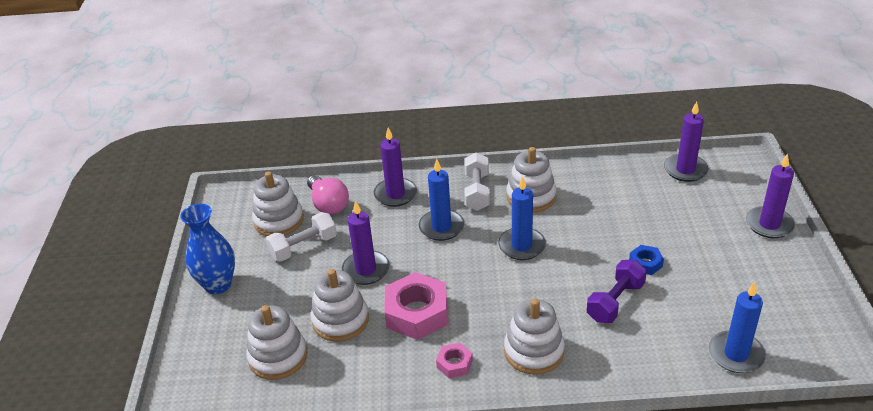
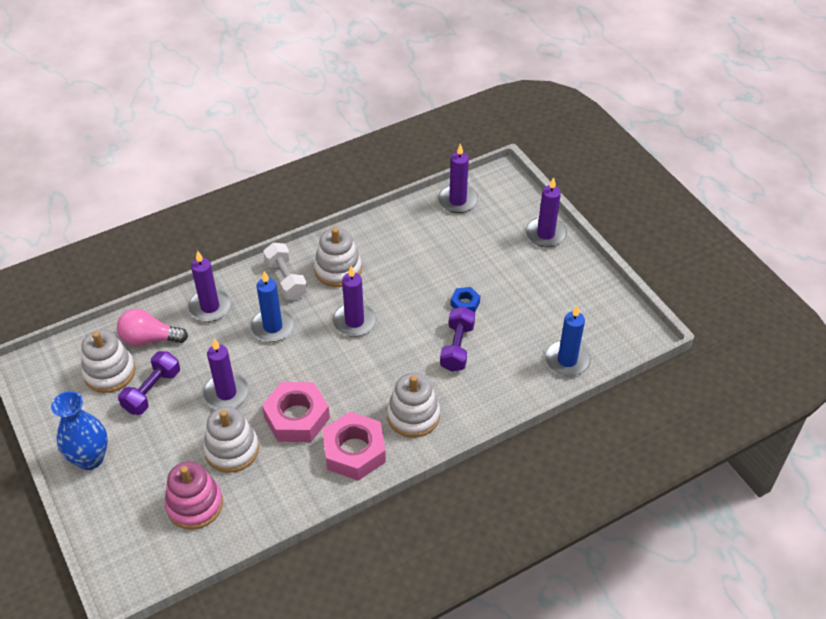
camera: 30 degrees left, 10 degrees up
(278, 357) = (195, 505): white stacking toy -> pink stacking toy
(303, 247) = (152, 391): white dumbbell -> purple dumbbell
(328, 204) = (149, 339): pink light bulb -> pink light bulb turned 150 degrees clockwise
(454, 364) = (354, 451): pink nut -> pink nut, size x2.03
(522, 246) = (354, 321): blue candle -> purple candle

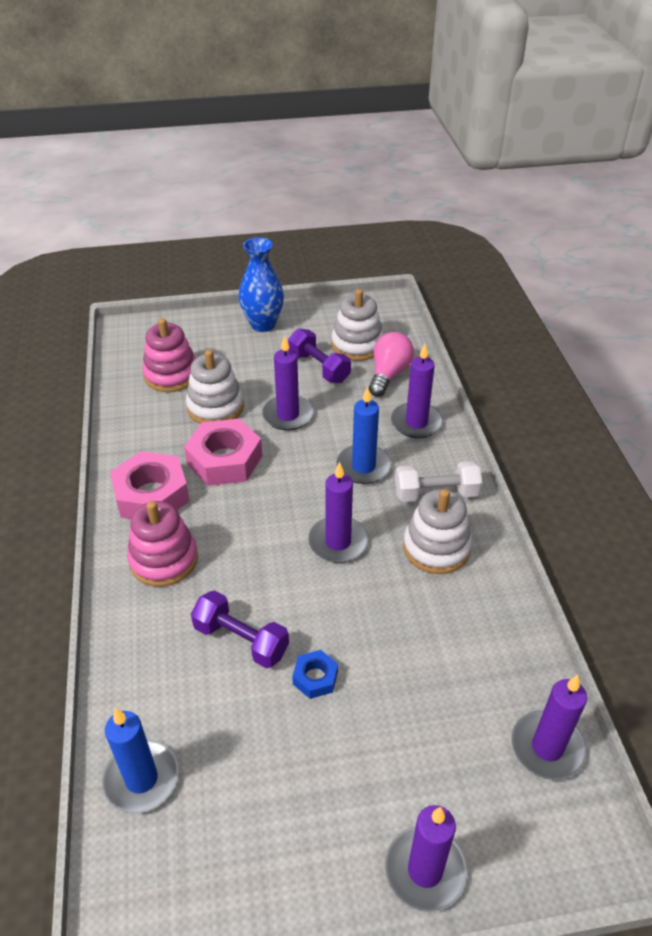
camera: 110 degrees right, 5 degrees down
(413, 415) = (164, 560): white stacking toy -> pink stacking toy

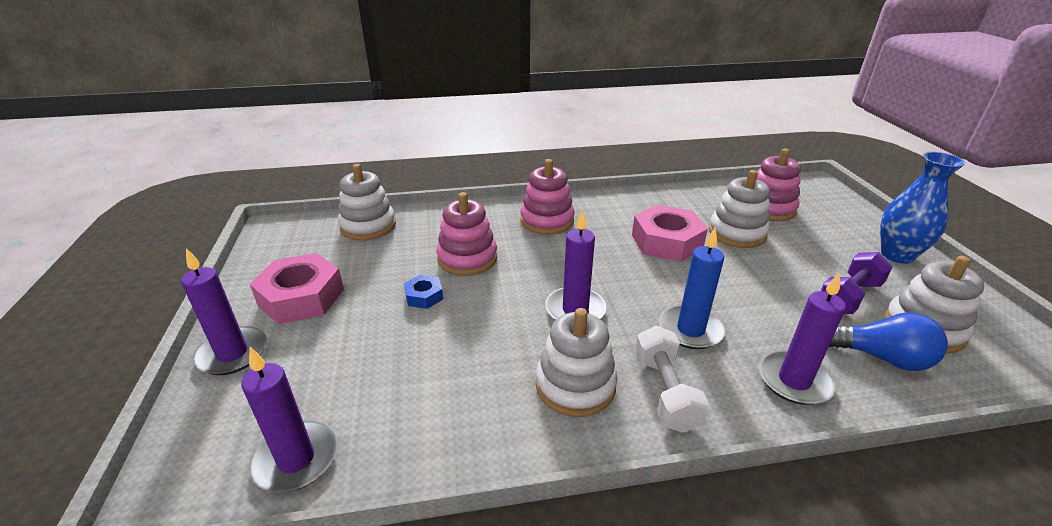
camera: 90 degrees right, 10 degrees down
(141, 779) = (368, 226): blue candle -> white stacking toy
(151, 495) = (613, 211): pink nut -> pink nut (301, 297)
(241, 640) = (467, 258): purple dumbbell -> pink stacking toy
(288, 415) = (749, 275): purple candle -> none
(388, 374) = (881, 357): pink light bulb -> blue light bulb

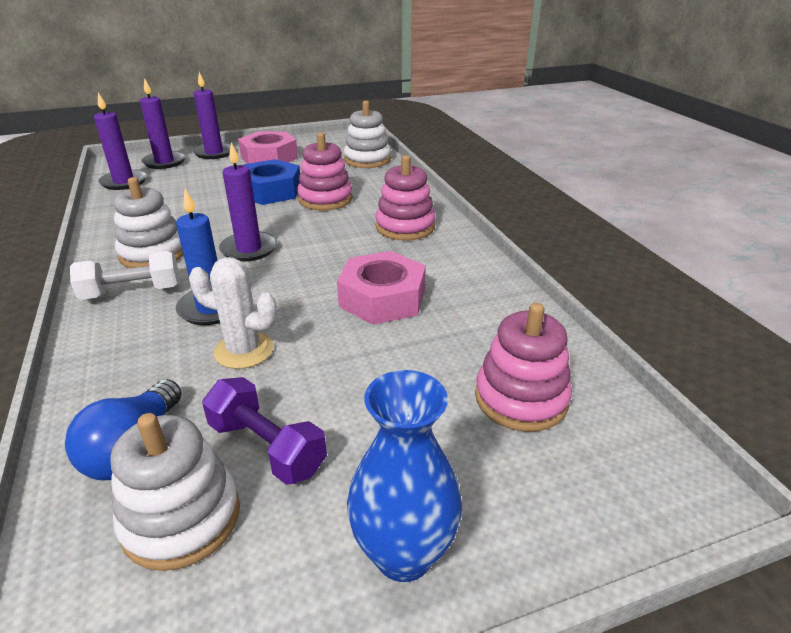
camera: 80 degrees right, 0 degrees up
(424, 296) = (270, 191): blue nut -> blue nut, size x2.03
(737, 233) = (422, 356): white stacking toy -> none
(750, 309) = (244, 350): none -> white cactus
(794, 380) = (120, 367): purple candle -> purple candle (164, 162)

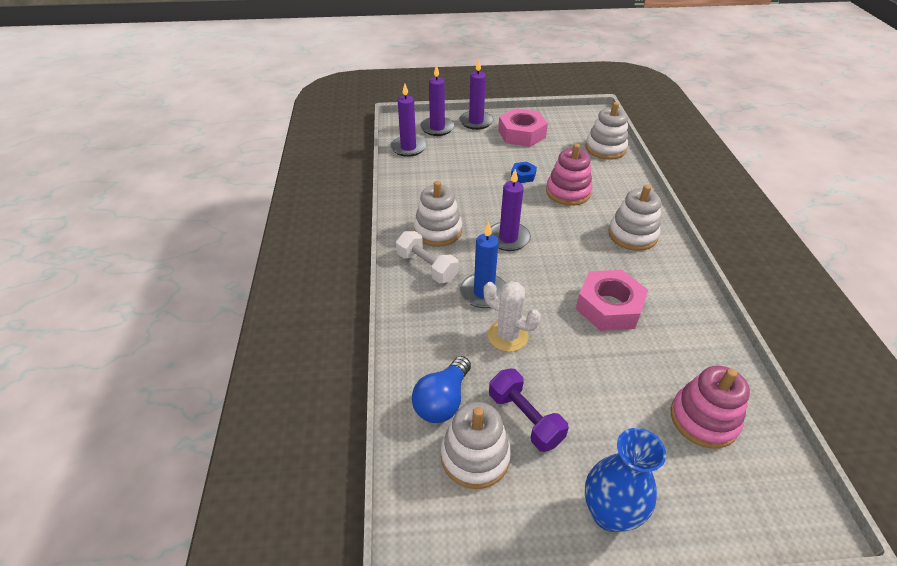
camera: 15 degrees right, 10 degrees up
(132, 292) = (427, 267): white dumbbell -> white dumbbell turned 45 degrees clockwise
(270, 191) = (523, 175): blue nut -> blue nut, size x0.49
(405, 227) = (632, 235): pink stacking toy -> white stacking toy

